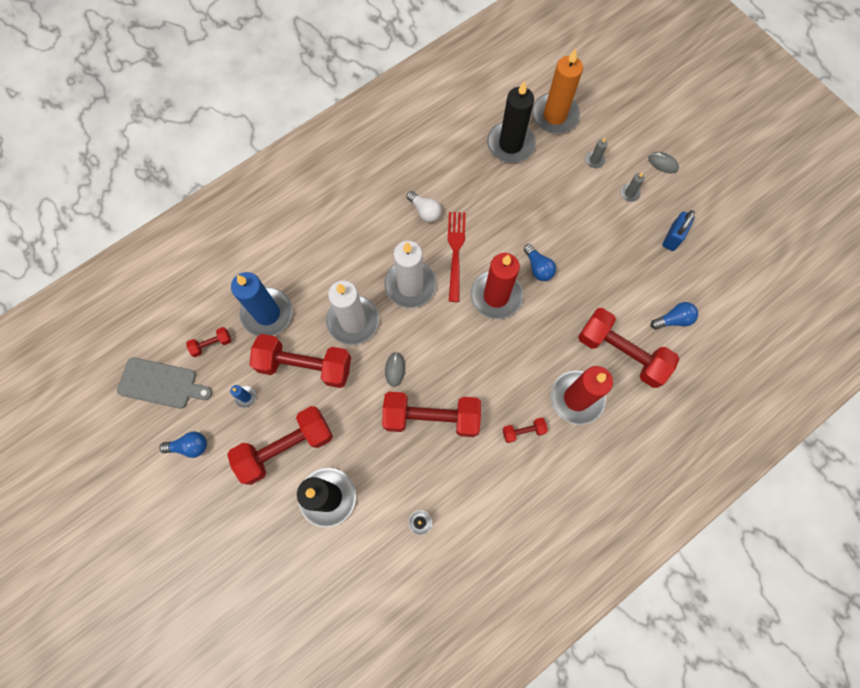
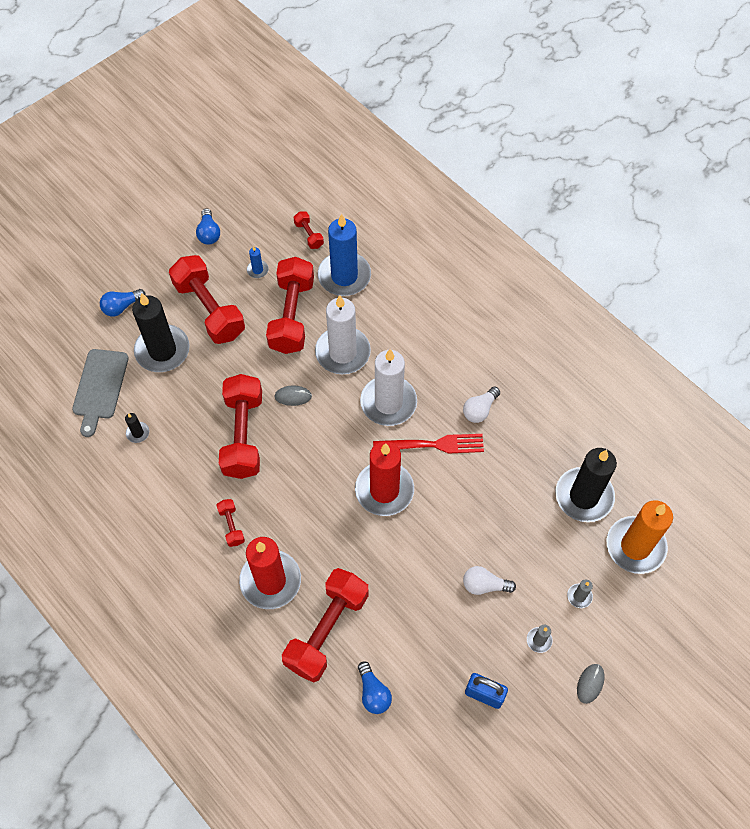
camera: 85 degrees right, 10 degrees down
(161, 383) = (267, 201): grey cutting board -> grey cutting board (100, 387)
(538, 267) = (424, 534): blue light bulb -> blue light bulb (122, 307)
(584, 226) = (484, 585): none -> white light bulb

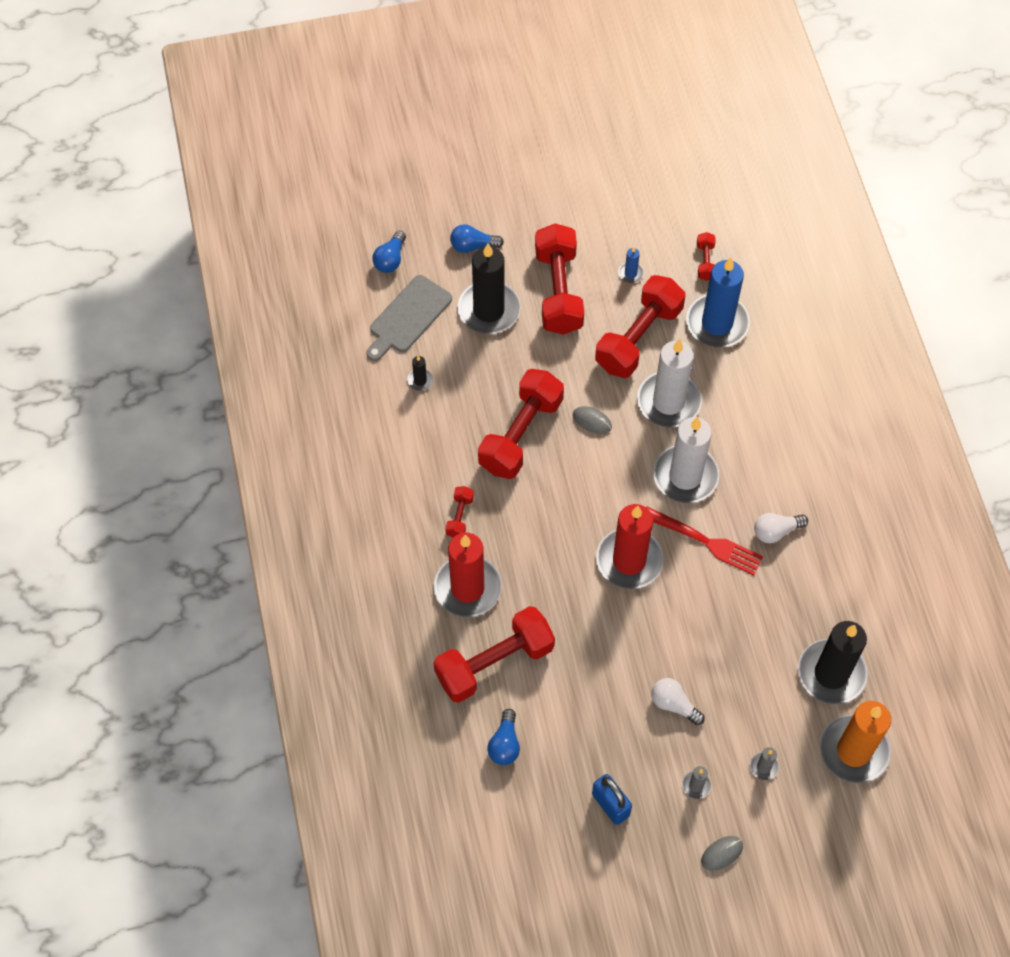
camera: 30 degrees right, 0 degrees up
(209, 233) = (602, 211): blue light bulb -> blue light bulb (390, 259)

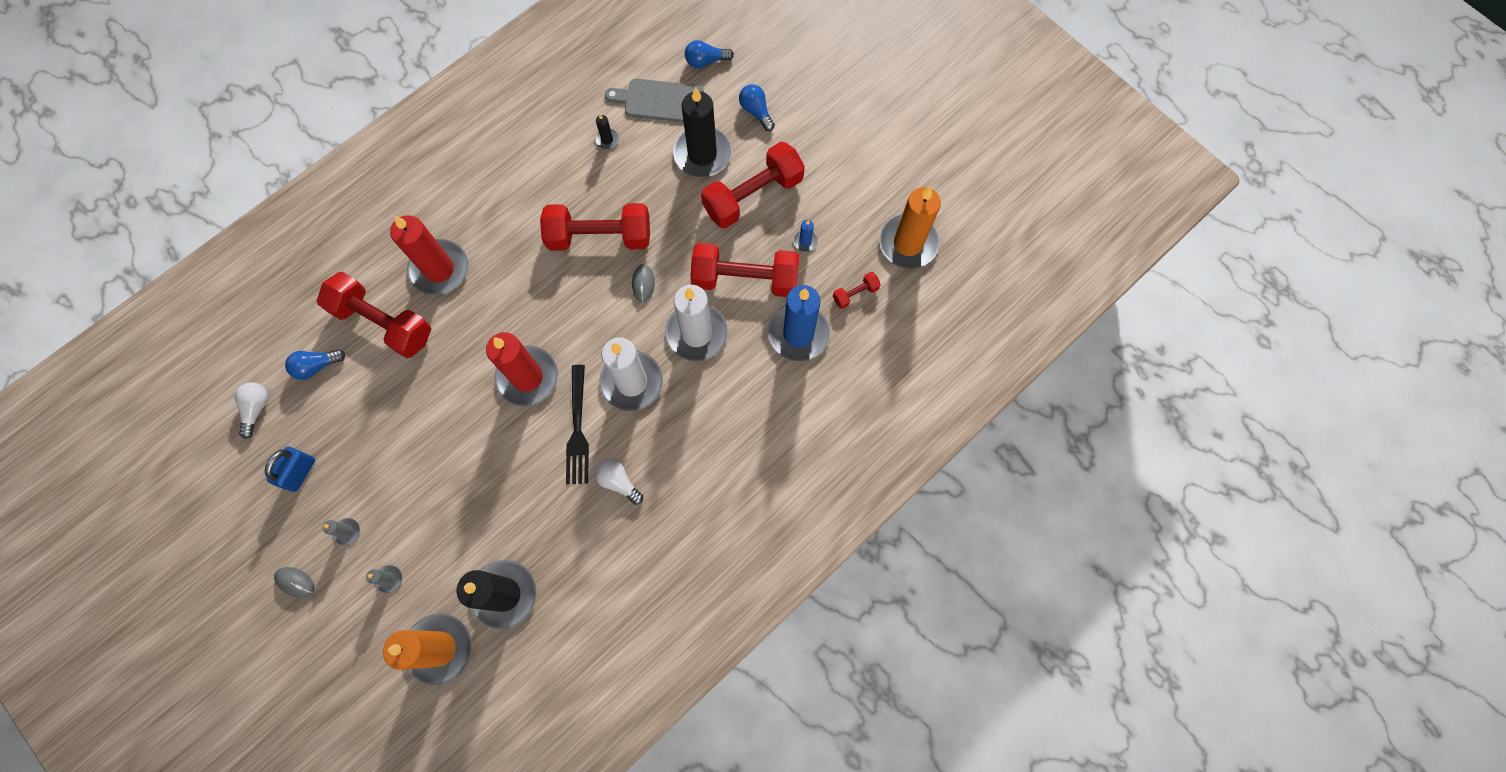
camera: 60 degrees right, 10 degrees up
(460, 516) = (500, 231): red dumbbell -> none
(674, 704) = (412, 478): white light bulb -> white light bulb (256, 409)
(681, 198) = (908, 243): none -> orange candle
(705, 541) = (578, 429): red fork -> black fork

